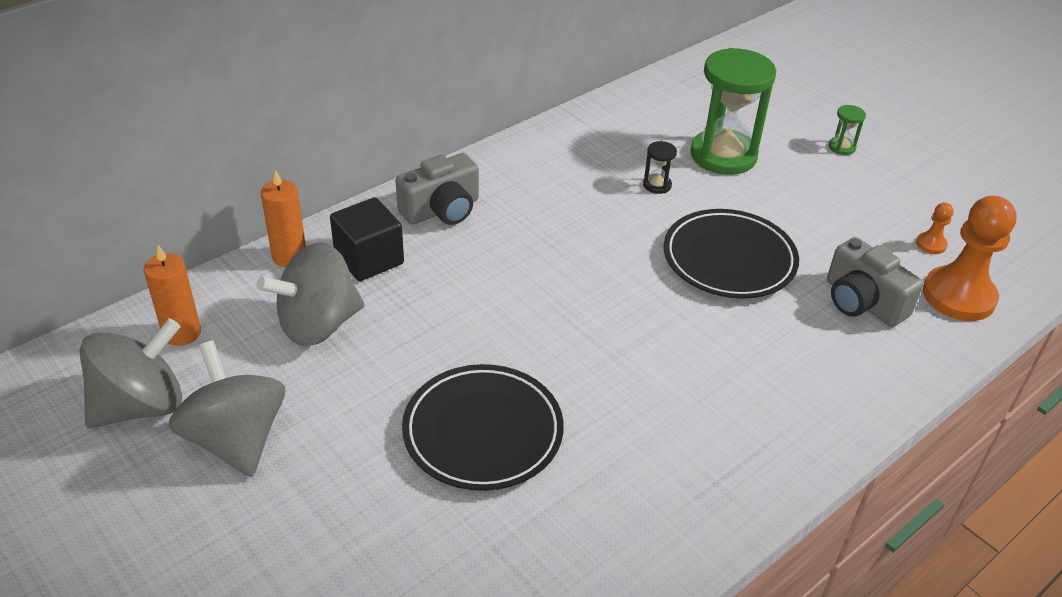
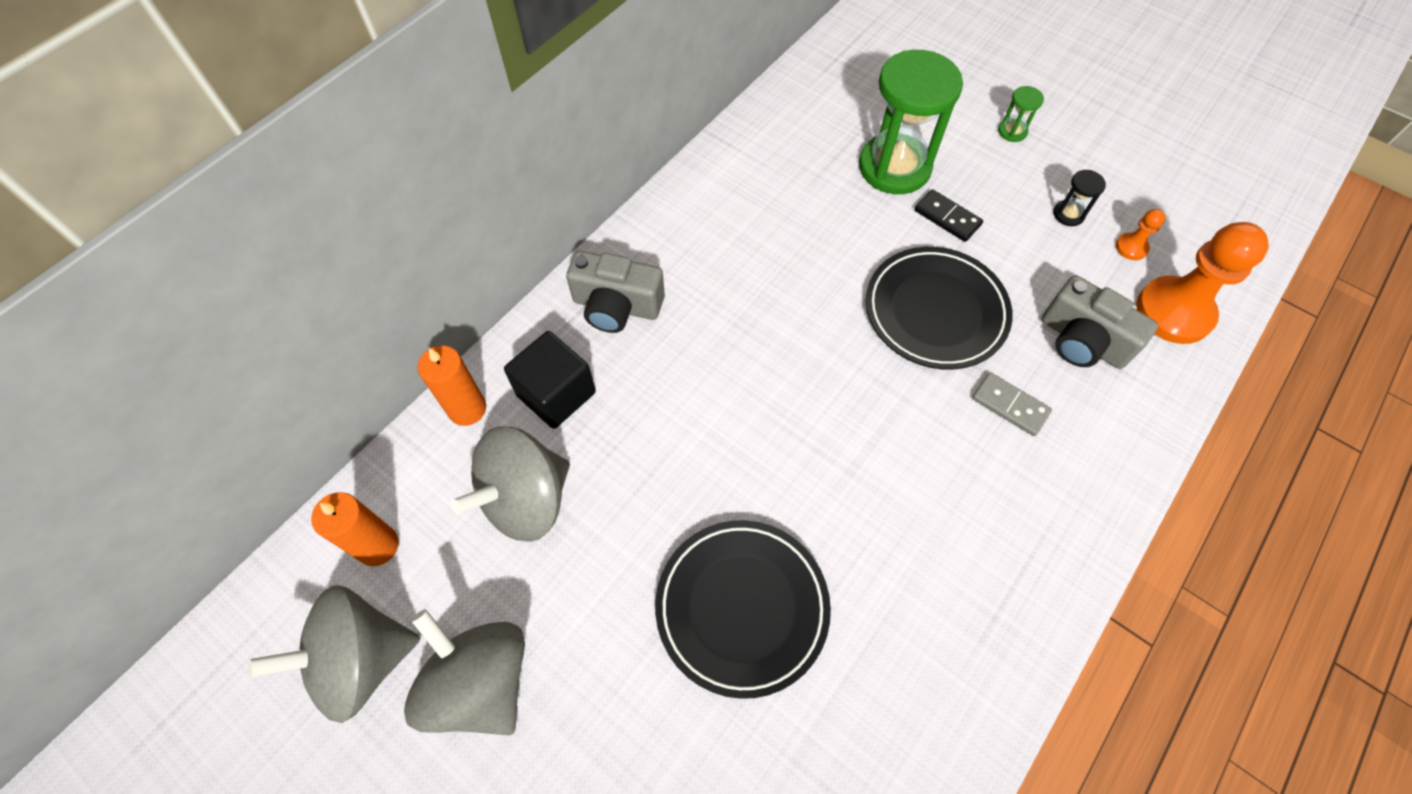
camera: 10 degrees left, 20 degrees up
(141, 405) = (361, 660): grey spinning top -> grey spinning top turned 150 degrees counterclockwise
(442, 210) = (616, 306): grey camera -> grey camera turned 60 degrees clockwise
(657, 185) = (836, 223): black hourglass -> black hourglass (1068, 214)
(761, 197) = (947, 218): none -> black domino
(778, 336) = (1009, 406): none -> grey domino

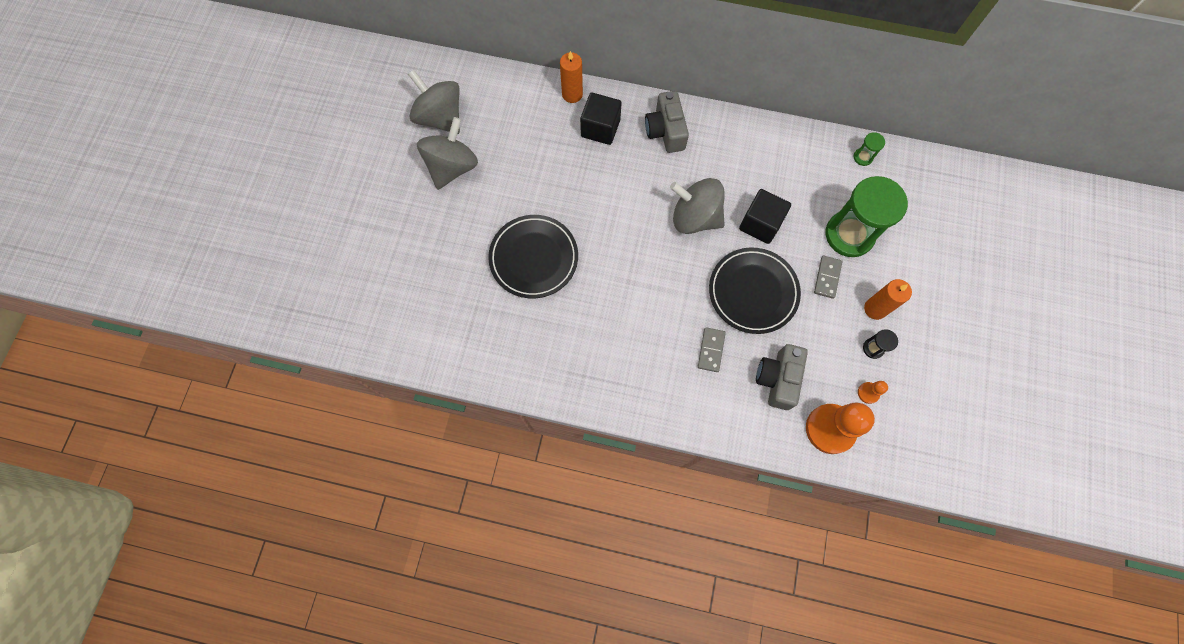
camera: 65 degrees right, 10 degrees up
(378, 546) = (489, 95): orange candle -> orange candle (875, 309)
(526, 499) = (540, 143): grey spinning top -> grey spinning top (695, 217)
(832, 256) = (760, 224): none -> black cube
(947, 218) = (827, 277): black domino -> grey domino
(1012, 131) = (925, 295): green hourglass -> green hourglass (863, 157)

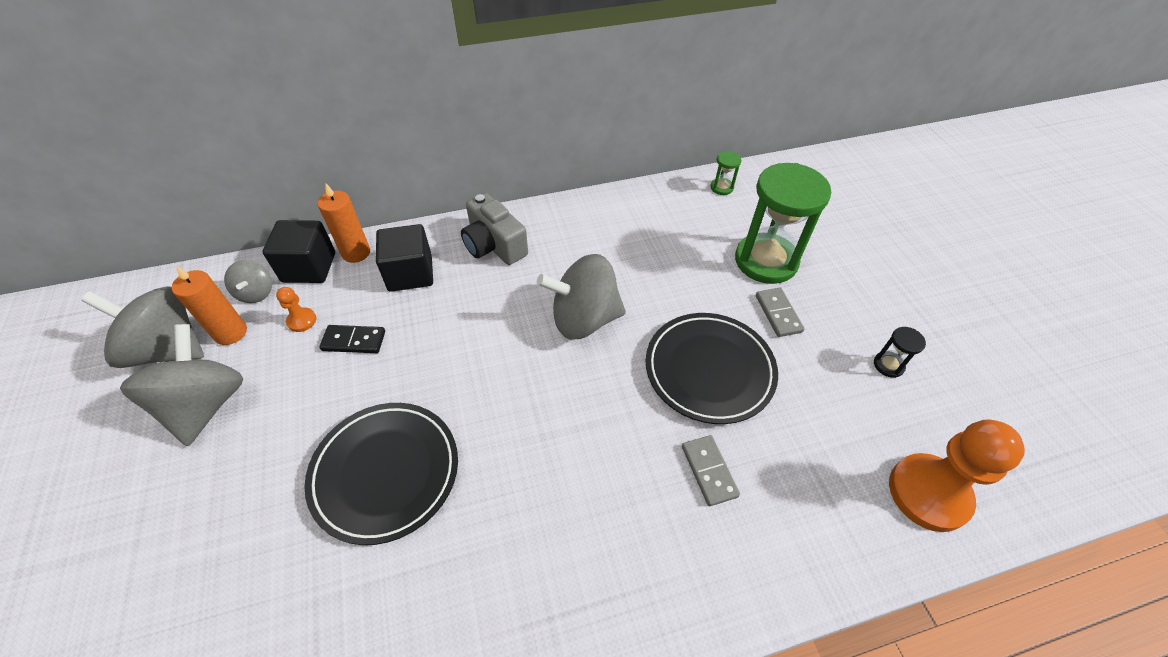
camera: 30 degrees left, 20 degrees down
(500, 98) = (256, 293): none -> grey spinning top
(546, 164) = (354, 341): none -> black domino
(760, 224) = (664, 292): black cube -> black cube (309, 267)
(777, 379) = (817, 463): grey camera -> none
(868, 393) = (928, 420): orange pawn -> orange pawn (302, 320)
(875, 309) = (853, 321): orange candle -> orange candle (231, 332)

